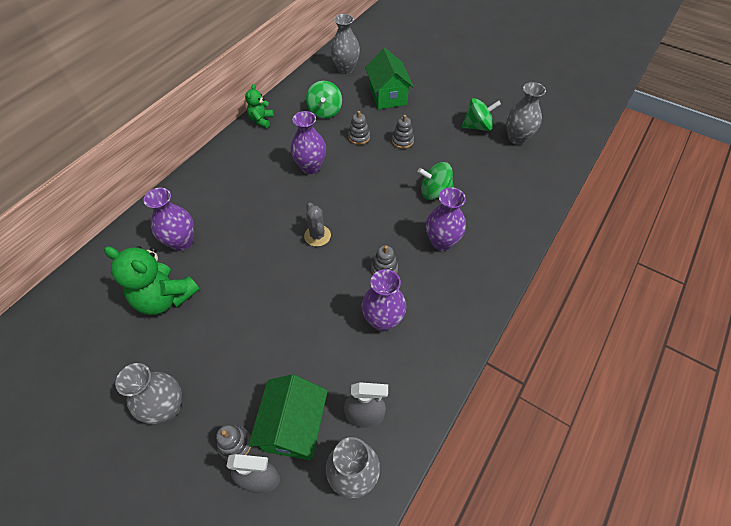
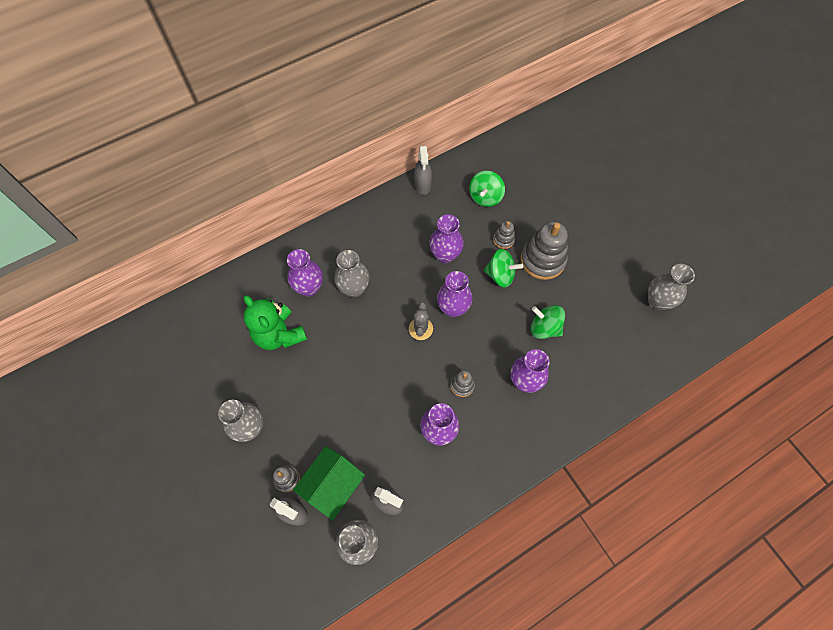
camera: 25 degrees right, 10 degrees up
(261, 120) = (422, 185): green teddy bear -> grey spray bottle
(340, 207) = (453, 308): none -> purple vase
(345, 69) = (528, 152): grey vase -> grey vase (354, 288)
(388, 96) = (554, 201): green house -> none
(402, 141) = (542, 260): grey stacking toy -> grey stacking toy, size x2.03
(477, 126) = (625, 272): green spinning top -> green spinning top (500, 275)

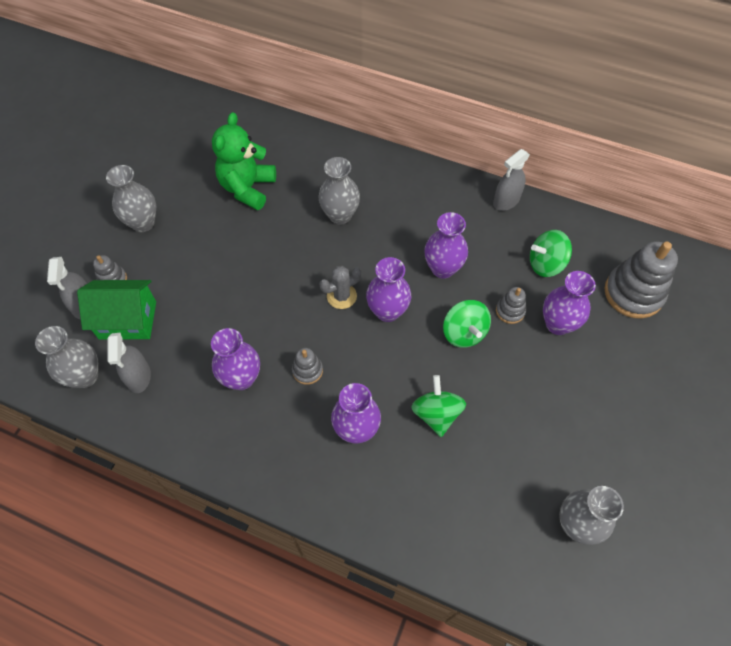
camera: 55 degrees right, 5 degrees down
(309, 288) = (312, 181): purple vase -> purple vase (557, 324)
(542, 260) = (519, 364): grey stacking toy -> grey stacking toy (633, 293)

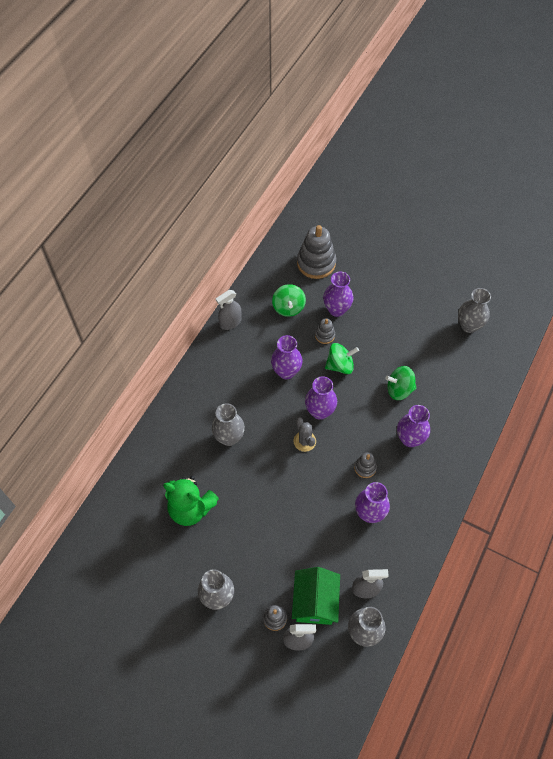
camera: 85 degrees left, 0 degrees up
(506, 201) = (230, 322): grey spray bottle -> grey spray bottle turned 90 degrees clockwise

